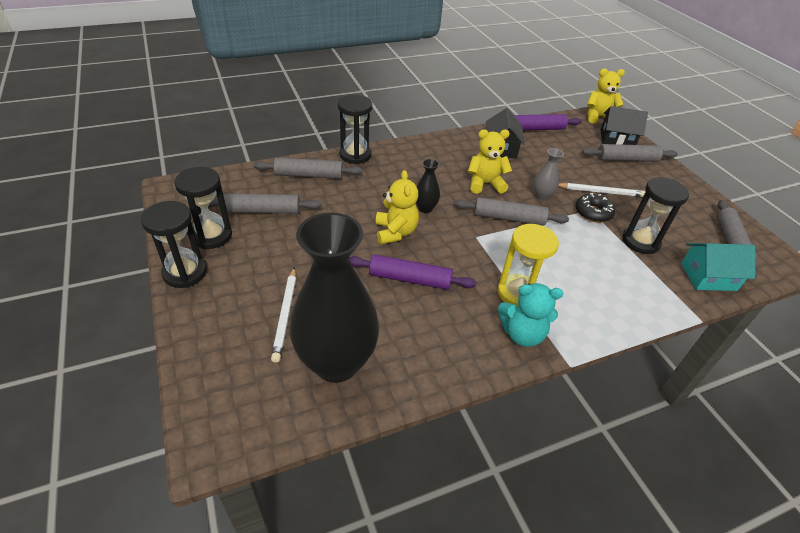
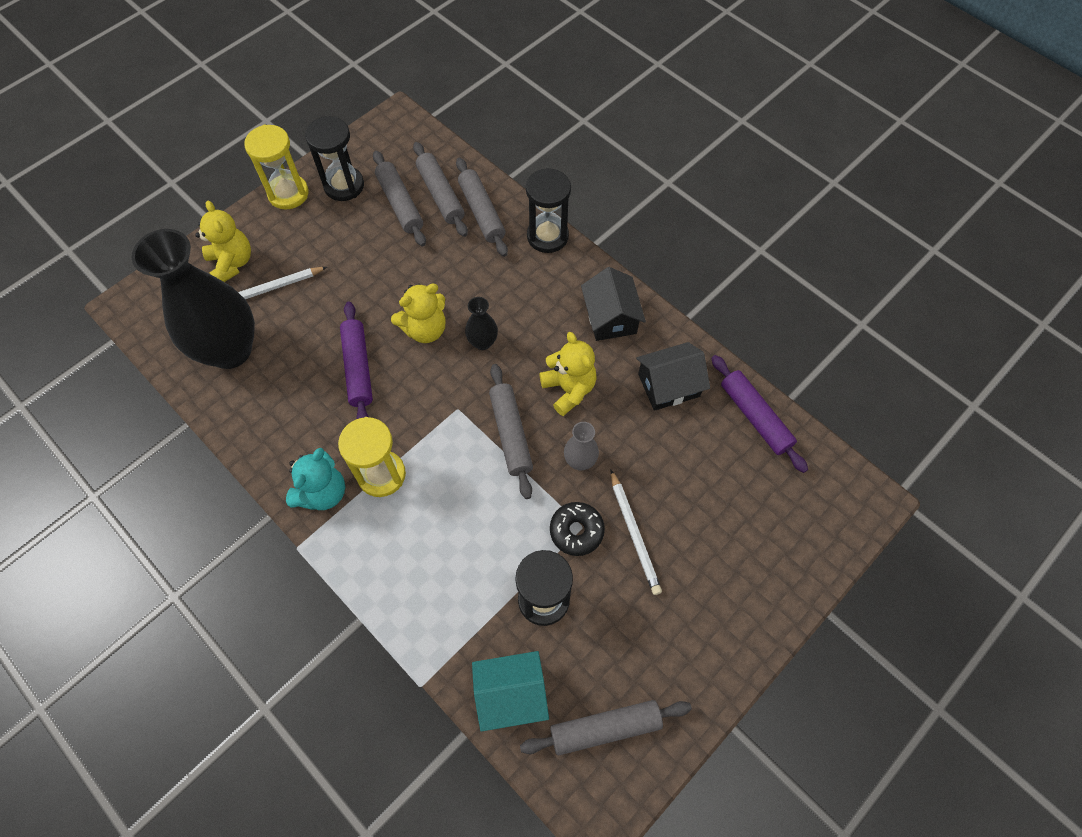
camera: 70 degrees right, 20 degrees up
(185, 273) = (288, 194): black hourglass -> yellow hourglass
(522, 334) = (322, 492): turquoise teddy bear -> turquoise teddy bear turned 135 degrees counterclockwise
(598, 117) = (861, 500): yellow teddy bear -> yellow teddy bear (232, 263)
(617, 139) = (806, 538): black house -> black house (610, 317)
(626, 159) = (750, 560): grey rolling pin -> grey rolling pin (441, 195)
(708, 276) = (511, 693): turquoise house -> turquoise house turned 75 degrees counterclockwise

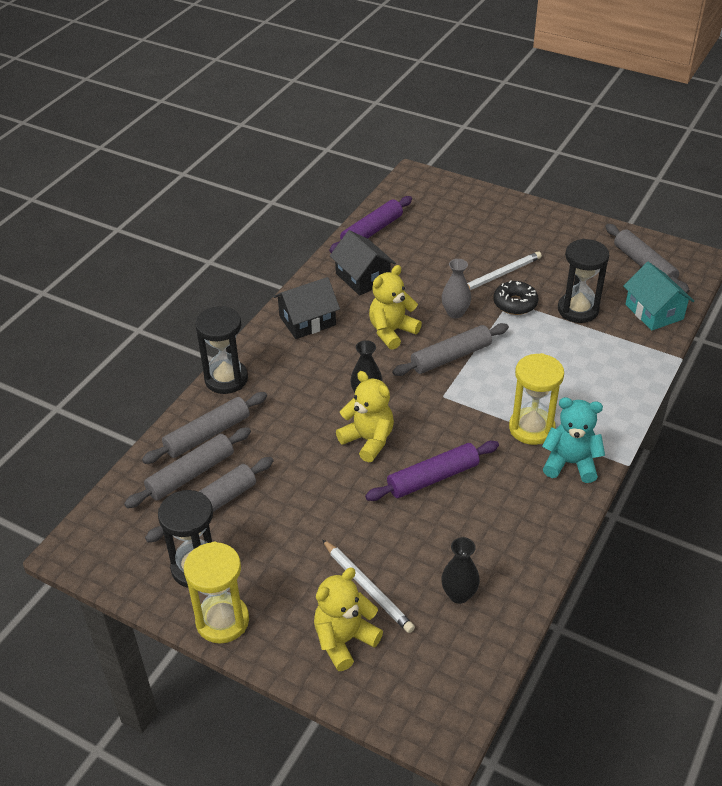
camera: 105 degrees left, 20 degrees down
(230, 350) = (459, 594): black vase -> black vase, size x0.42

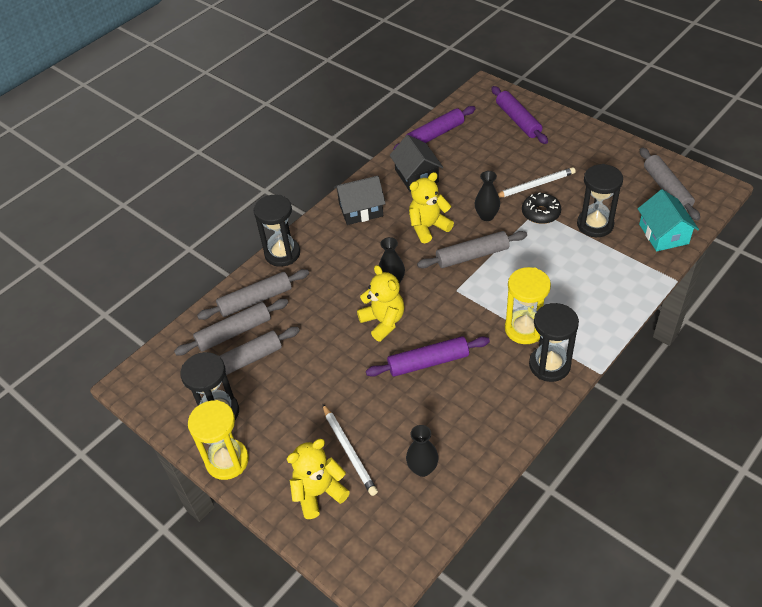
camera: 15 degrees right, 5 degrees up
(455, 313) = (486, 216): grey vase -> black vase
(462, 208) = (518, 120): none -> purple rolling pin
(570, 463) = (549, 365): turquoise teddy bear -> black hourglass

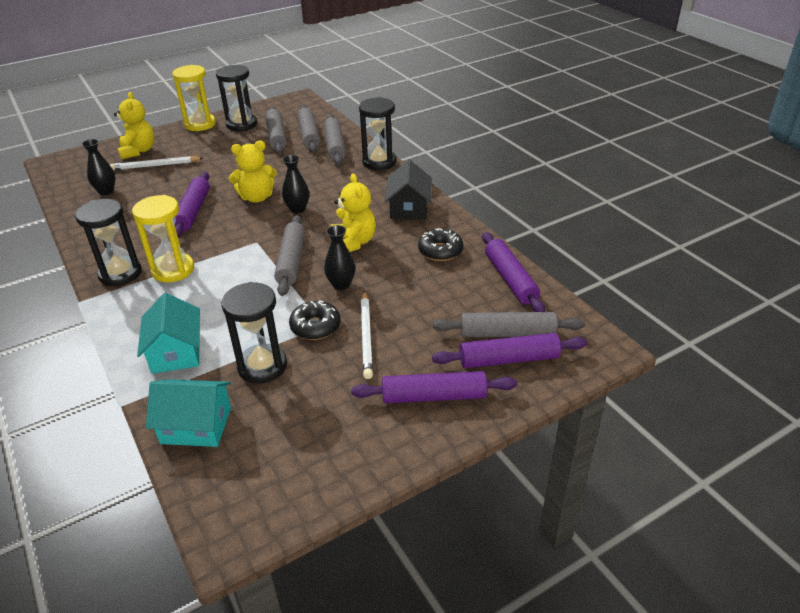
camera: 105 degrees right, 10 degrees down
(416, 176) = (440, 251): black house -> black donut
(569, 142) = (434, 396): none -> purple rolling pin
(612, 276) = (176, 352): none -> turquoise house
(667, 189) = (270, 468): grey rolling pin -> grey rolling pin (507, 333)

